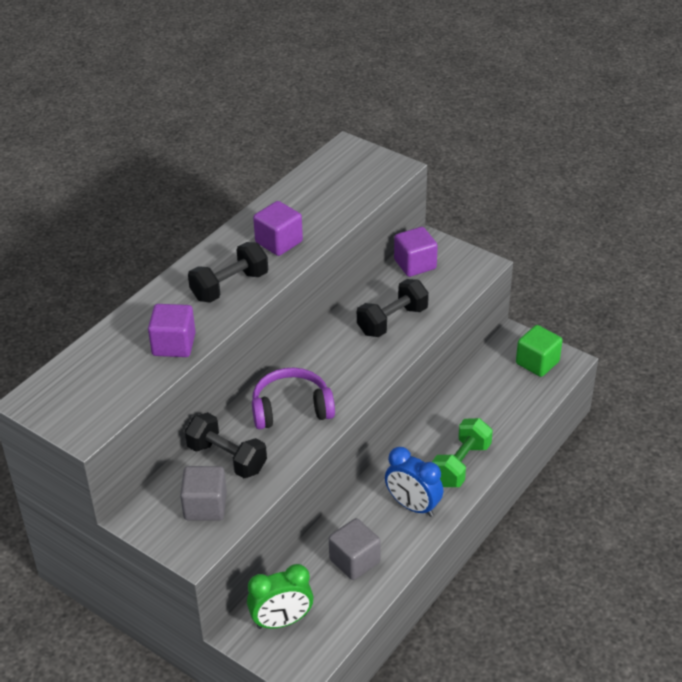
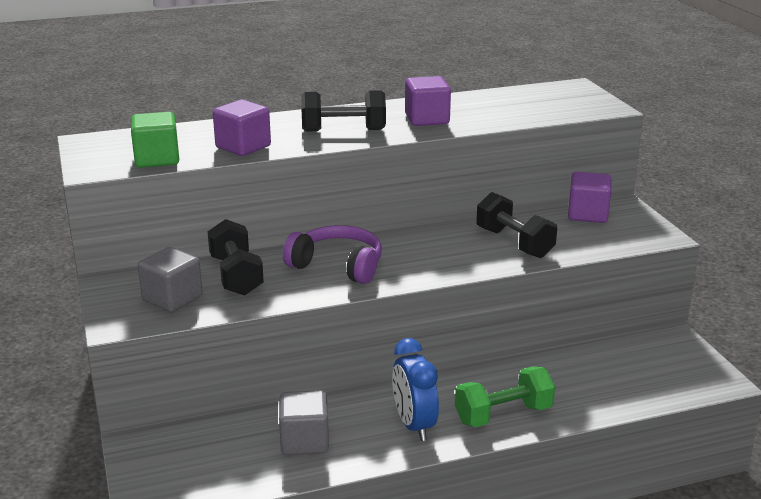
camera: 35 degrees right, 15 degrees down
(281, 621) = (181, 454): green clock -> none
(392, 321) = (514, 243): black dumbbell -> black dumbbell turned 60 degrees clockwise
(537, 362) = (683, 369): green cube -> green cube (157, 159)

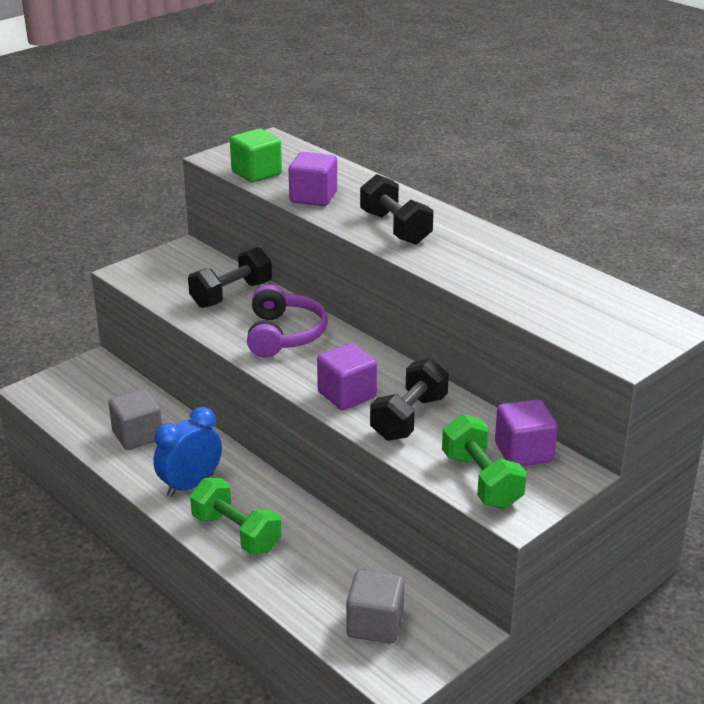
camera: 65 degrees right, 5 degrees up
(172, 298) = (176, 280): grey cube -> grey cube (375, 624)
(427, 119) = (468, 260): purple cube -> purple cube (347, 395)
(614, 237) = (481, 480): none -> green dumbbell

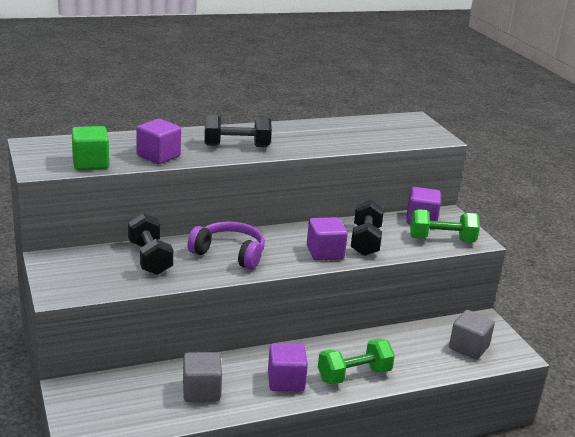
camera: 70 degrees left, 5 degrees down
(190, 485) = (286, 381): blue clock -> purple cube
(409, 418) = (365, 241): black dumbbell -> black dumbbell turned 45 degrees clockwise

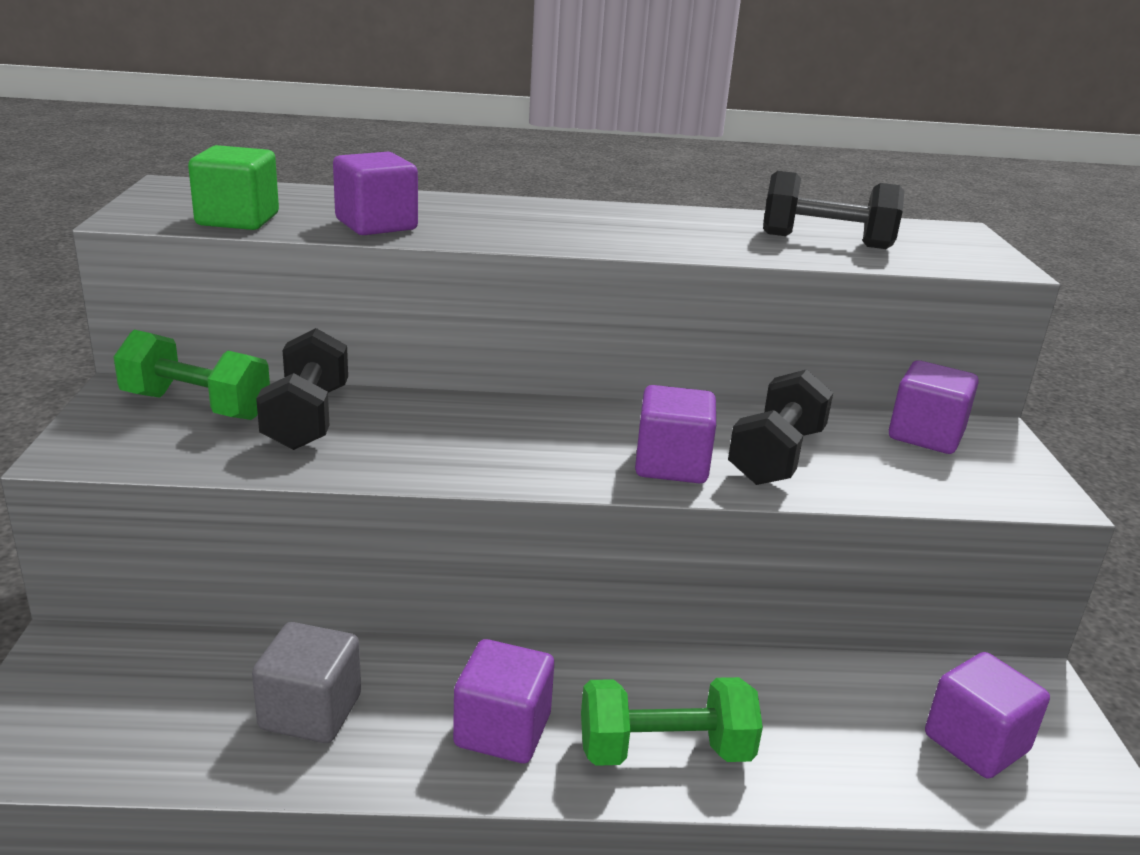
camera: 20 degrees right, 0 degrees up
(229, 253) = (469, 434): purple headphones -> none
(236, 146) = (545, 228): black dumbbell -> black dumbbell (826, 241)
(441, 239) = (958, 480): green dumbbell -> green dumbbell (196, 406)
(468, 347) = (976, 743): grey cube -> purple cube

